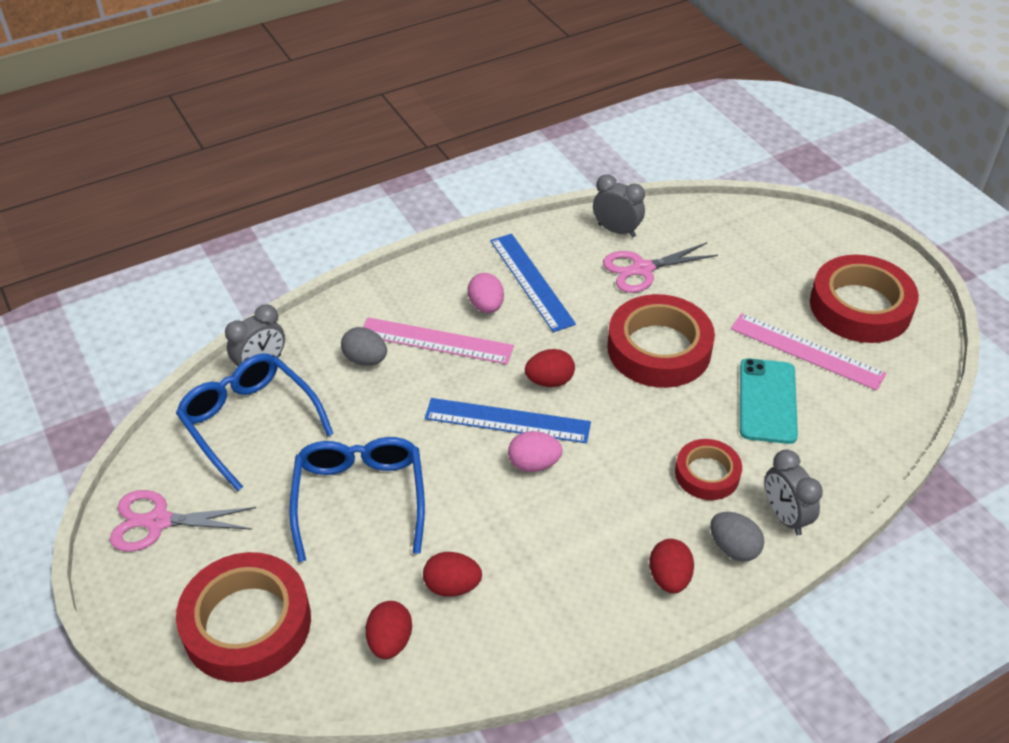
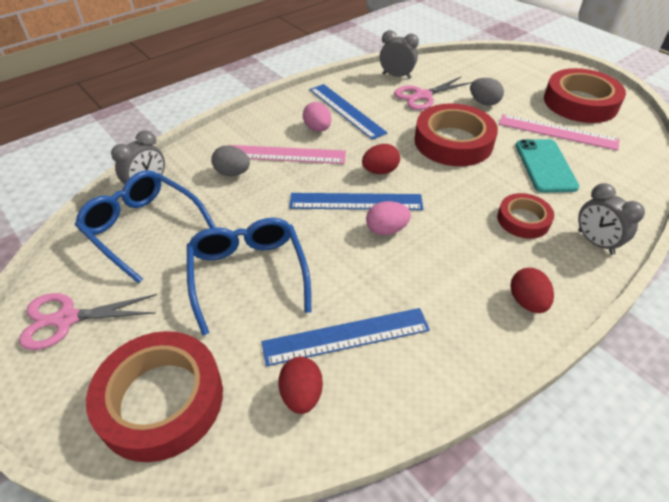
camera: 10 degrees left, 0 degrees up
(452, 586) = (346, 336): red egg -> blue ruler
(733, 548) = (567, 271): grey egg -> grey egg (484, 102)

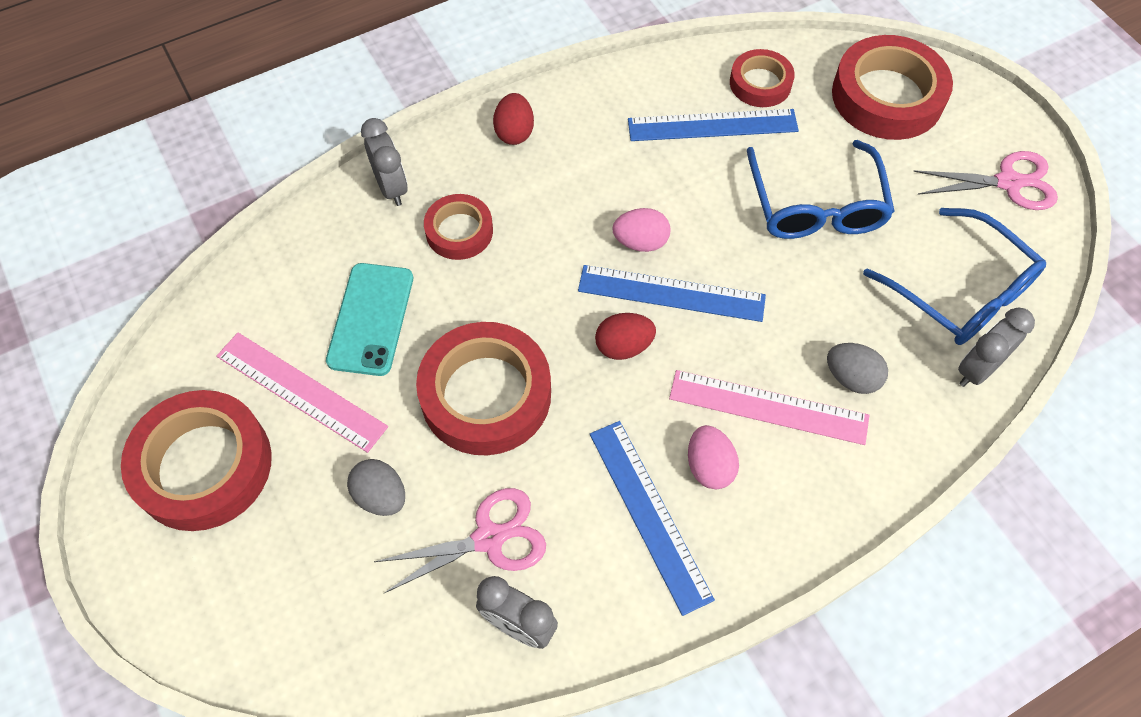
camera: 170 degrees left, 15 degrees up
(301, 395) = (760, 83): red egg -> red tape

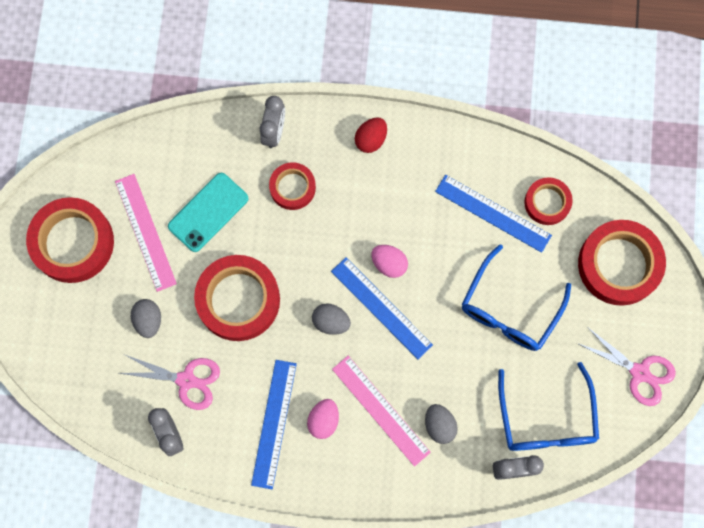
camera: 35 degrees right, 15 degrees up
(623, 346) = (331, 322): red egg -> grey egg

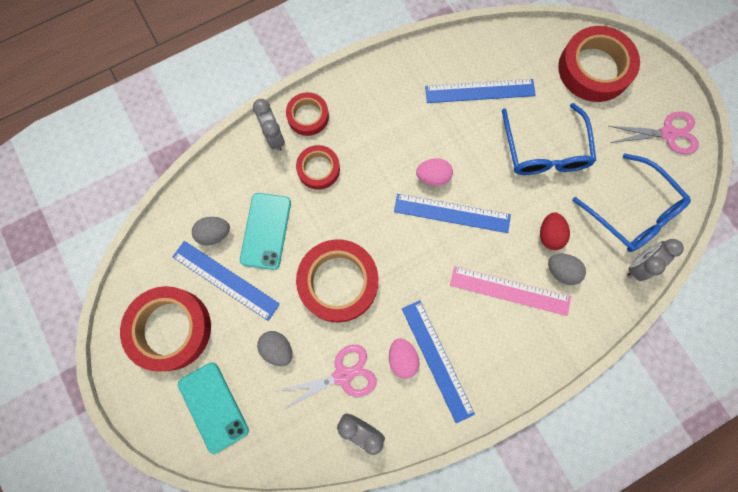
camera: 35 degrees left, 0 degrees up
(64, 331) = (213, 407): none -> turquoise phone
(145, 232) = (226, 280): pink ruler -> blue ruler
(323, 420) = (473, 329): pink egg -> pink egg (402, 358)
(331, 322) = (422, 250): grey egg -> grey egg (214, 234)
(371, 139) = (352, 96): red egg -> red egg (549, 235)
(547, 202) = (511, 59): red tape -> red tape (308, 116)

